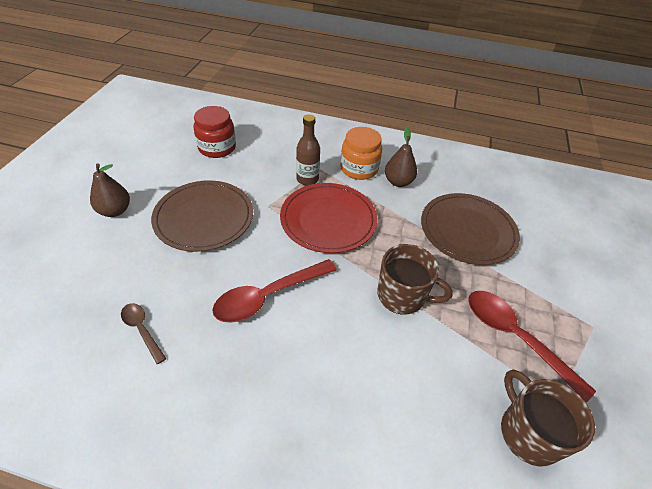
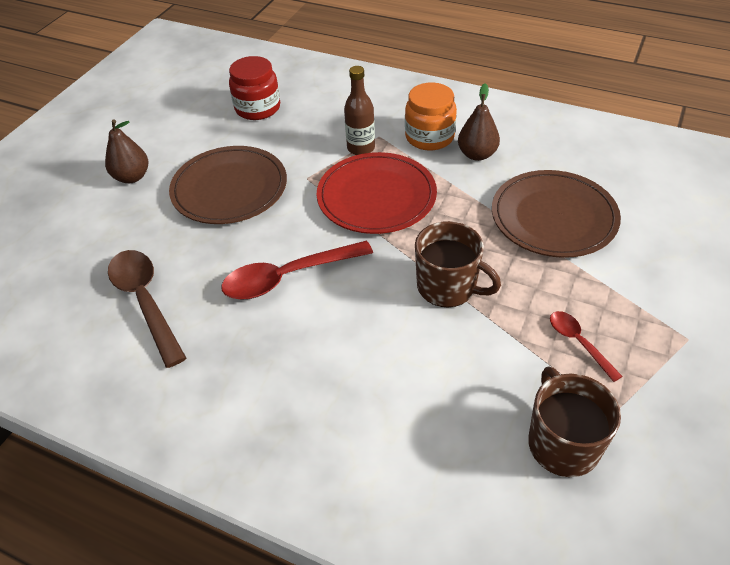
camera: 15 degrees right, 0 degrees up
(142, 330) = (145, 302): brown spoon -> brown spoon, size x1.85
(515, 338) = (578, 343): red spoon -> red spoon, size x0.54

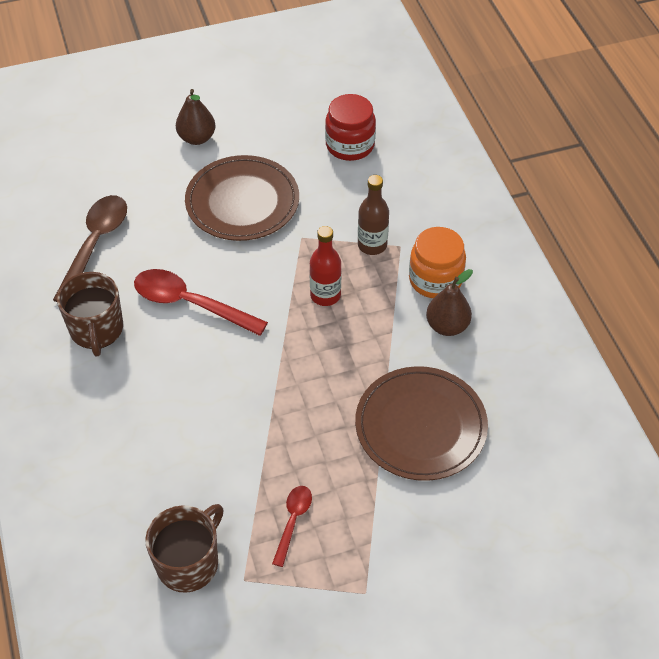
camera: 45 degrees right, 5 degrees up
(376, 197) = (325, 295): red plate -> red bottle
(448, 286) = (273, 405): brown mug -> brown mug (97, 330)

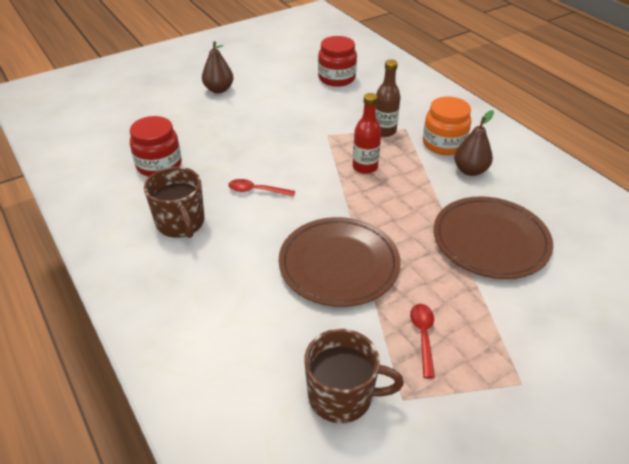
camera: 15 degrees left, 10 degrees down
(95, 245) = (159, 165): brown spoon -> red jar
(189, 563) = (342, 396): brown mug -> brown mug turned 75 degrees clockwise
(190, 304) = (257, 191): red spoon -> red spoon, size x0.54
(242, 202) = (271, 121): brown plate -> brown plate (339, 264)

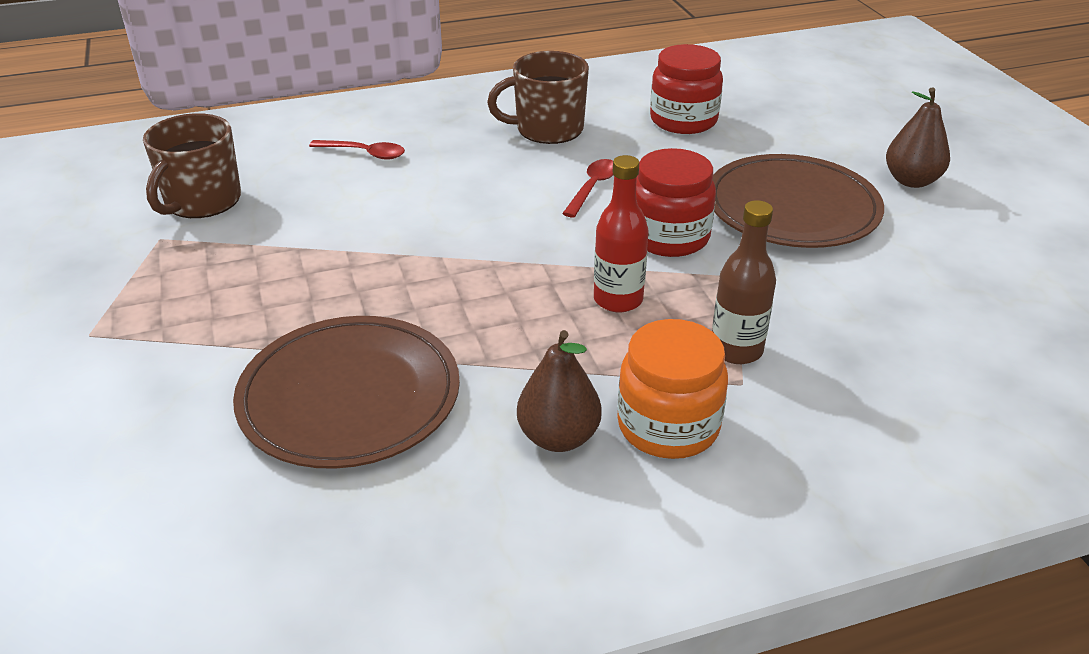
camera: 105 degrees right, 5 degrees down
(336, 78) = (974, 327): red jar -> red jar (669, 237)
(339, 264) = (397, 232): brown plate -> brown plate (792, 208)
(423, 336) = (226, 273): red spoon -> red spoon (364, 153)

